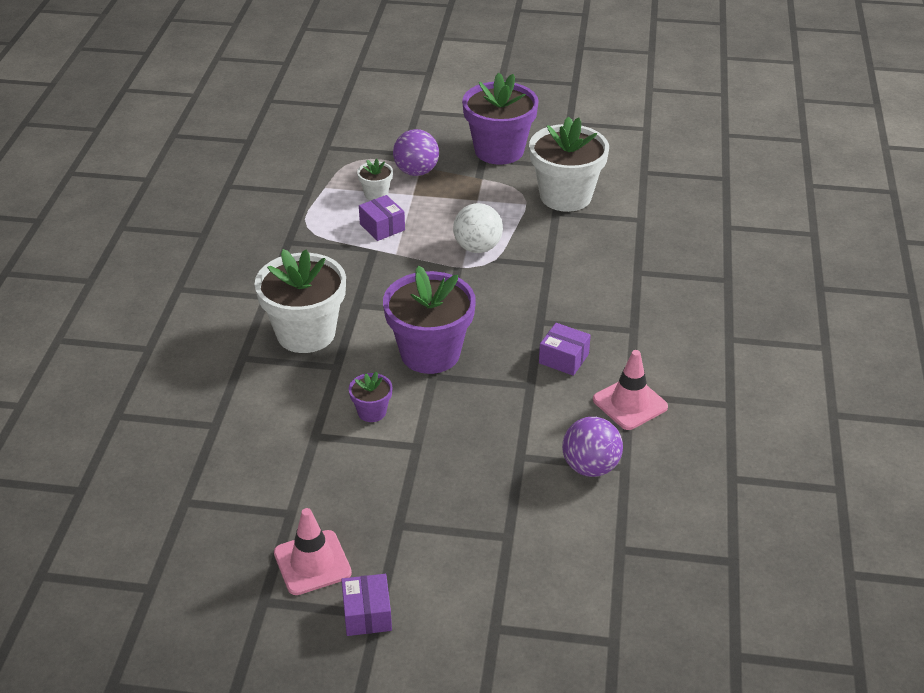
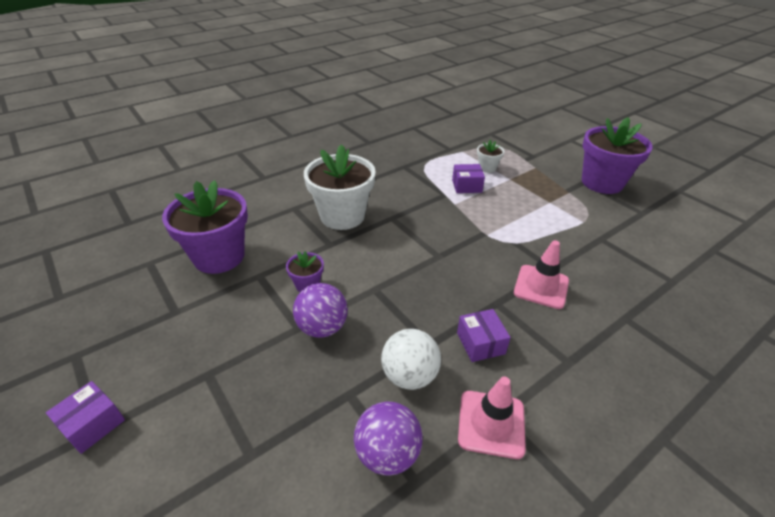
camera: 45 degrees right, 0 degrees up
(312, 563) = (132, 355): pink traffic cone -> pink traffic cone (541, 287)
(382, 227) = (467, 186): purple box -> purple box turned 75 degrees clockwise
(416, 172) = (528, 168): purple ball -> purple ball (322, 327)
(430, 353) = (393, 274): purple flower pot -> purple flower pot (219, 256)
(477, 248) = (513, 229): white ball -> white ball (409, 375)
(565, 196) = (622, 232): white flower pot -> none

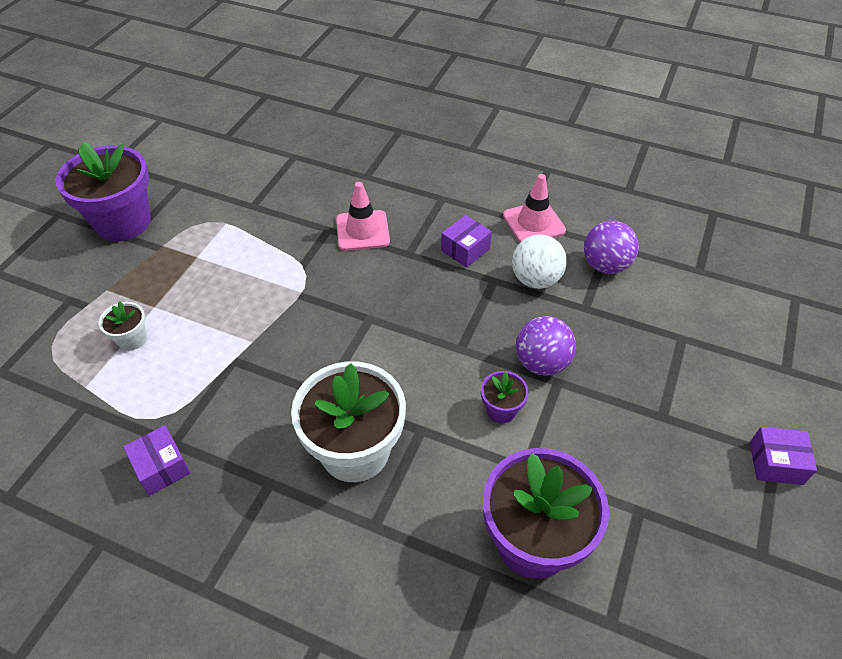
camera: 120 degrees left, 10 degrees up
(467, 186) = (197, 345): purple box -> purple box (161, 467)

